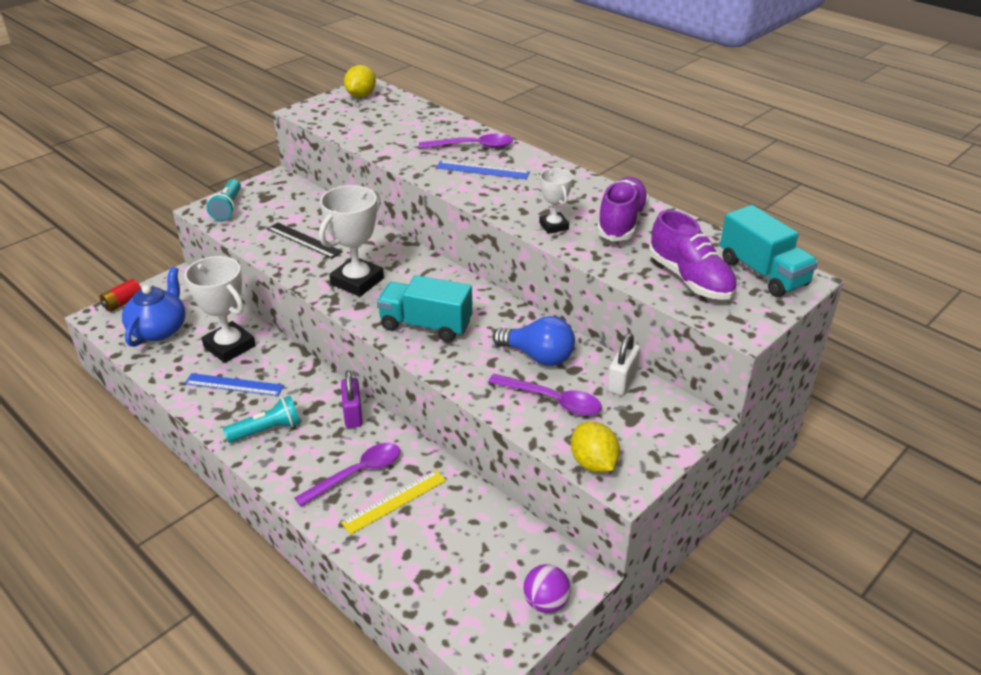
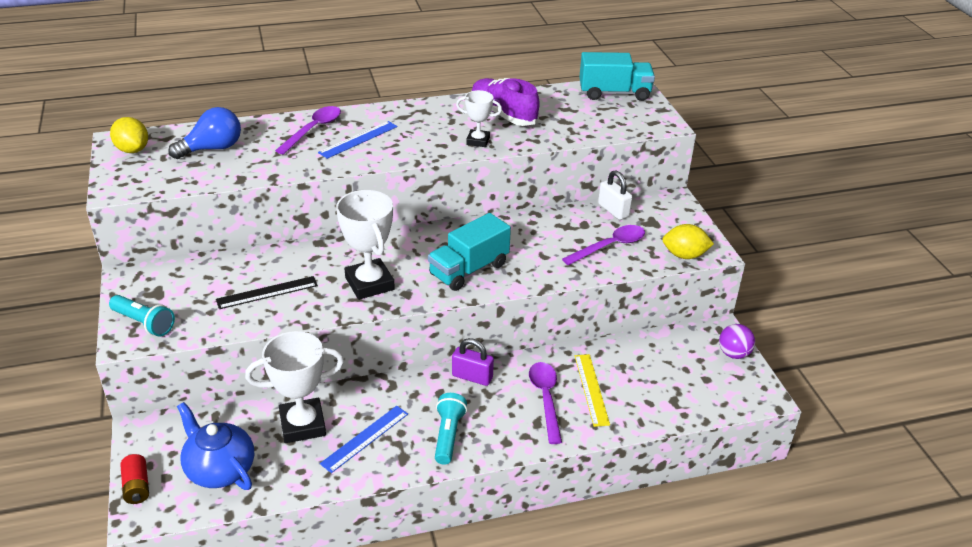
camera: 60 degrees left, 0 degrees up
(538, 356) = (556, 233): blue light bulb -> blue light bulb (212, 149)
(690, 279) = (597, 119): purple shoe -> none

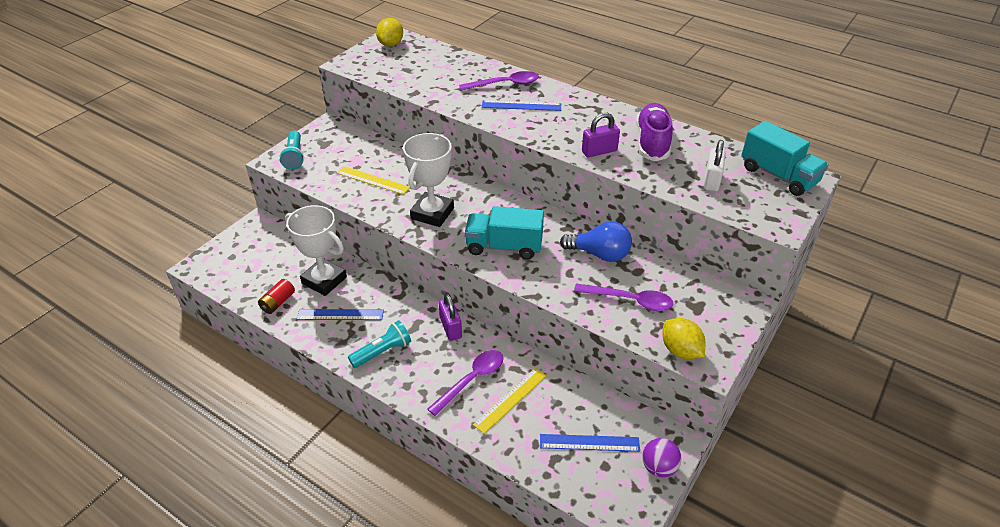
camera: 50 degrees right, 5 degrees up
(137, 487) = (215, 251): red battery -> red battery (278, 302)
(212, 149) = (430, 65): blue light bulb -> blue light bulb (599, 254)
(219, 469) = (256, 272): blue teapot -> none
(267, 292) = (373, 180): black ruler -> yellow ruler
(478, 141) = (599, 151): white trophy -> purple padlock
(613, 210) = (679, 276): white padlock -> white padlock (711, 181)
(678, 373) = (589, 443): none -> blue ruler

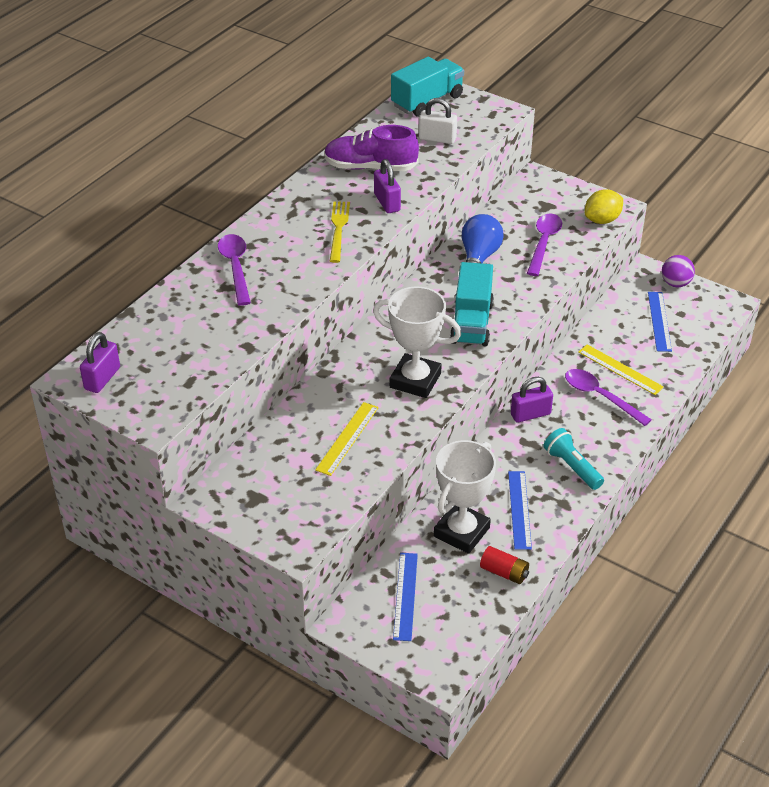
camera: 90 degrees left, 0 degrees up
(294, 157) = (288, 526): turquoise flashlight -> none
(391, 44) = (102, 378): yellow lemon -> purple padlock
(521, 105) = (288, 255): blue ruler -> blue ruler (405, 596)
(557, 127) = (338, 229): none -> yellow fork

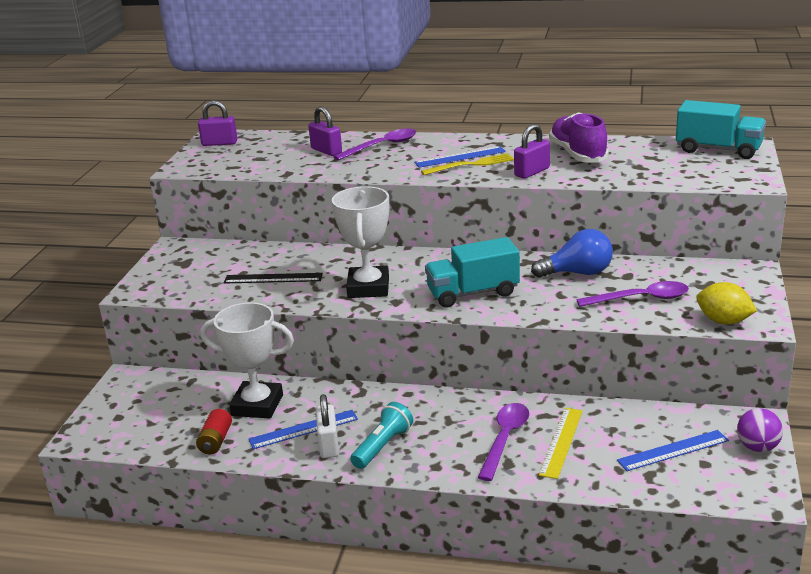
camera: 70 degrees right, 15 degrees down
(347, 438) = (273, 278): yellow ruler -> black ruler
(405, 596) = (167, 397): blue ruler -> blue ruler (460, 157)
(437, 138) = (661, 167): white padlock -> white padlock (329, 445)
(530, 414) = (443, 403): purple padlock -> purple padlock (326, 151)

